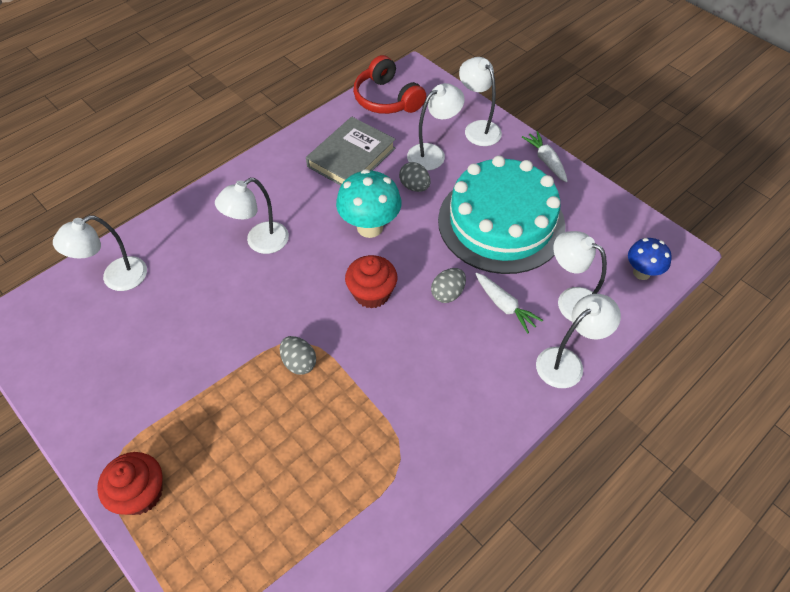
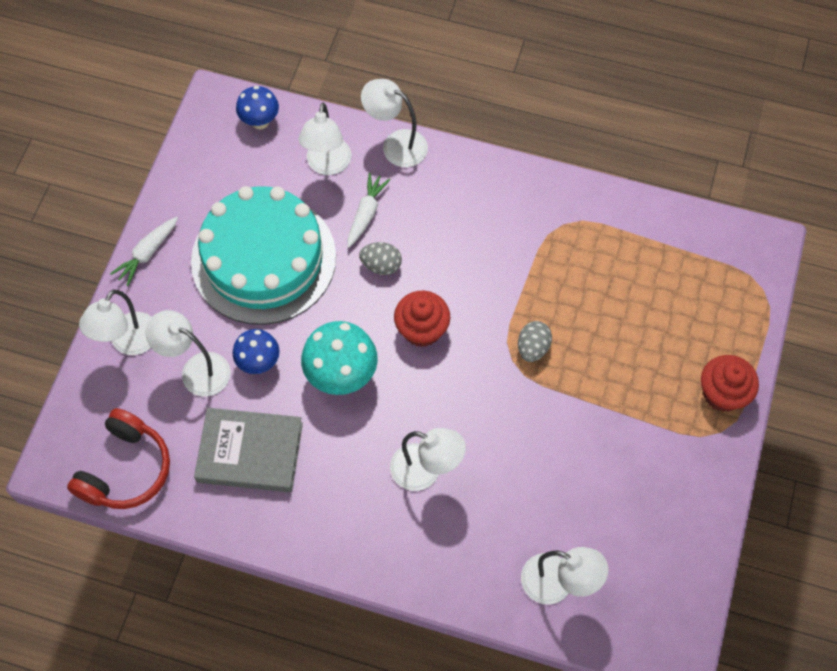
camera: 120 degrees left, 10 degrees up
(414, 186) = (259, 363): grey egg -> blue mushroom

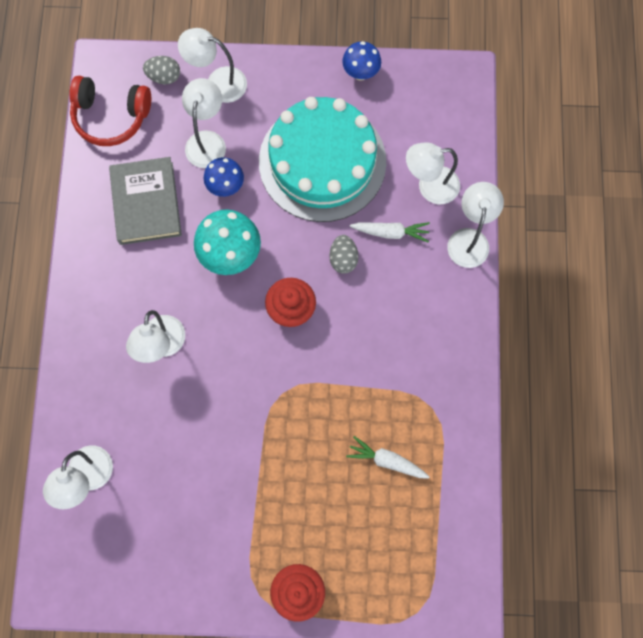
camera: 75 degrees right, 10 degrees up
(147, 253) = (301, 70): white carrot -> white carrot (387, 460)
(260, 121) = (456, 118): blue mushroom -> blue mushroom (360, 73)
(533, 348) = (298, 408): grey egg -> grey egg (164, 76)

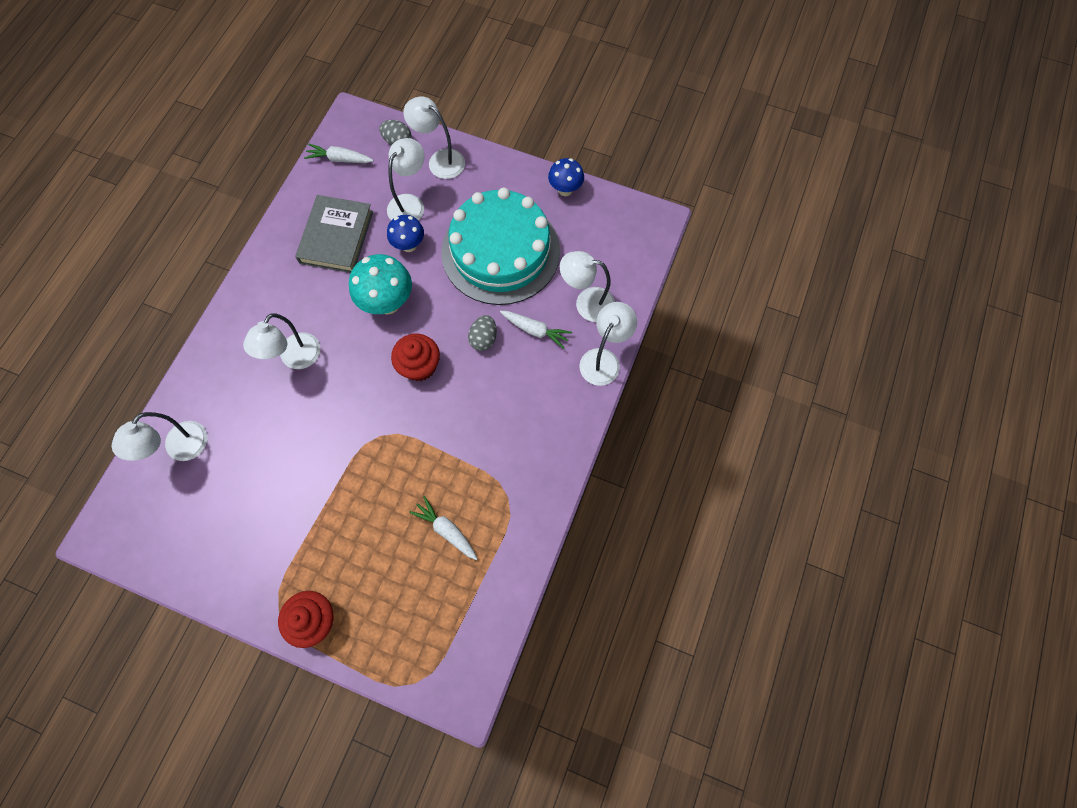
camera: 20 degrees right, 5 degrees down
(111, 116) = (340, 159): red headphones -> white carrot

